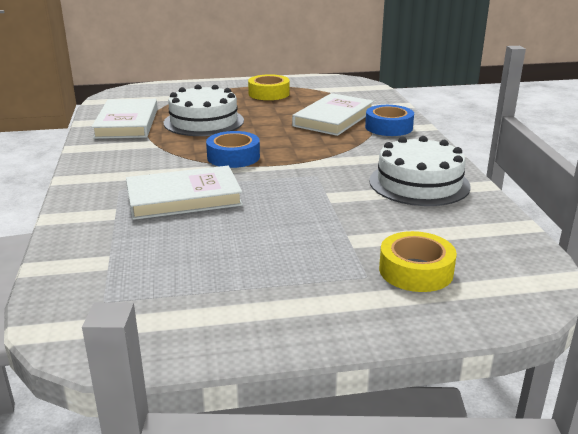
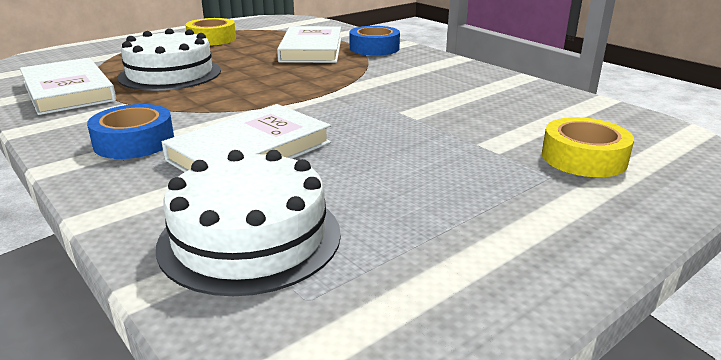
camera: 30 degrees left, 0 degrees up
(233, 157) = (253, 100): blue tape -> blue tape (134, 142)
(419, 183) = (470, 86): white cake -> white cake (250, 237)

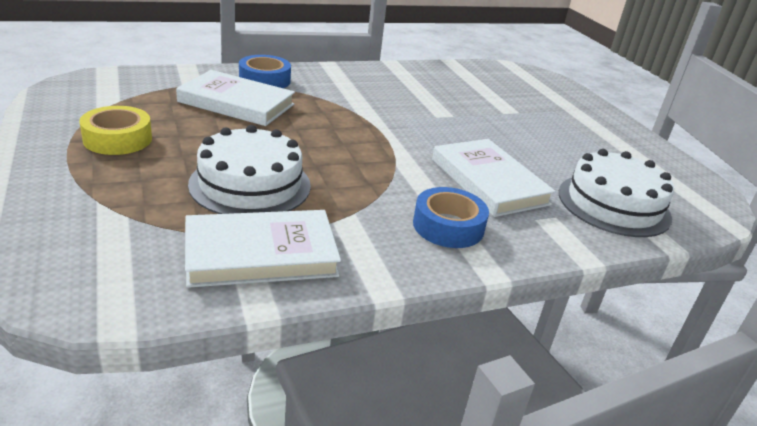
camera: 75 degrees left, 5 degrees up
(583, 158) = (534, 97): yellow tape -> none

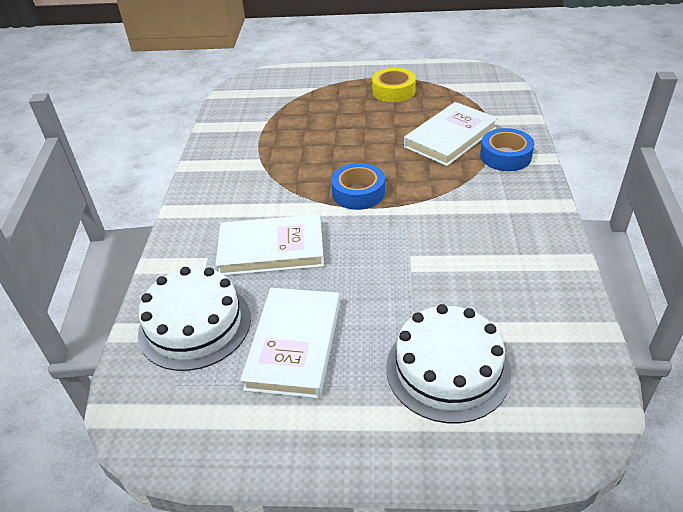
camera: 120 degrees right, 10 degrees up
(250, 184) = (317, 133): white cake -> white cake (447, 369)
(261, 253) = (243, 130): white book -> white book (294, 345)
(448, 226) = (226, 206): blue tape -> blue tape (358, 193)

